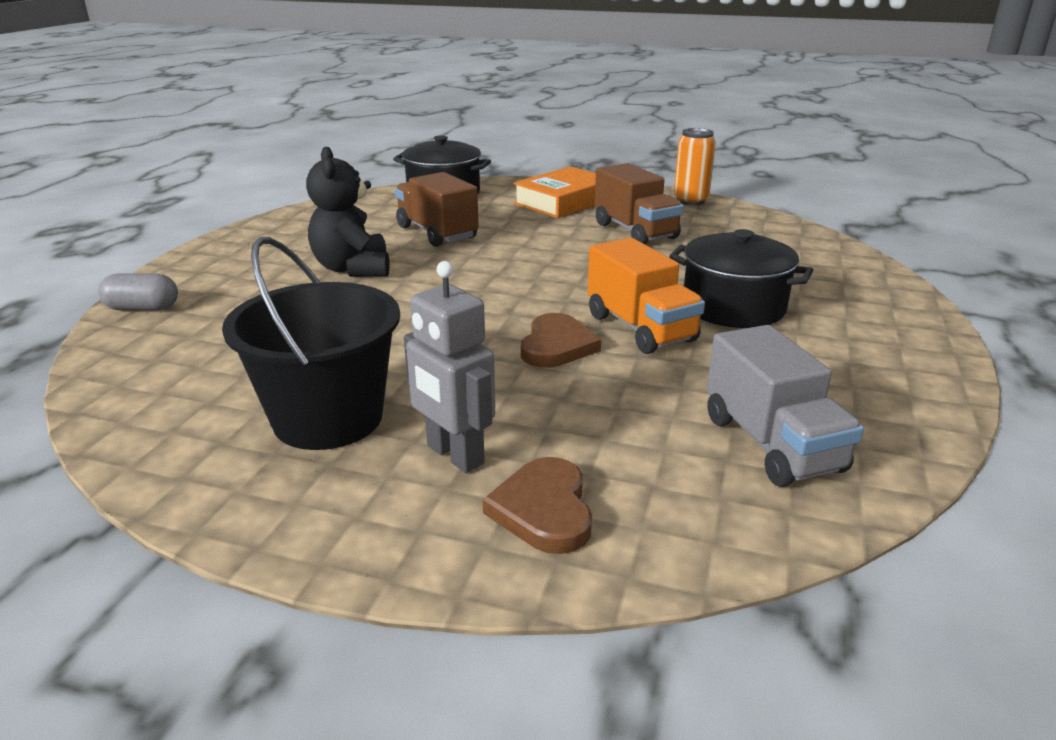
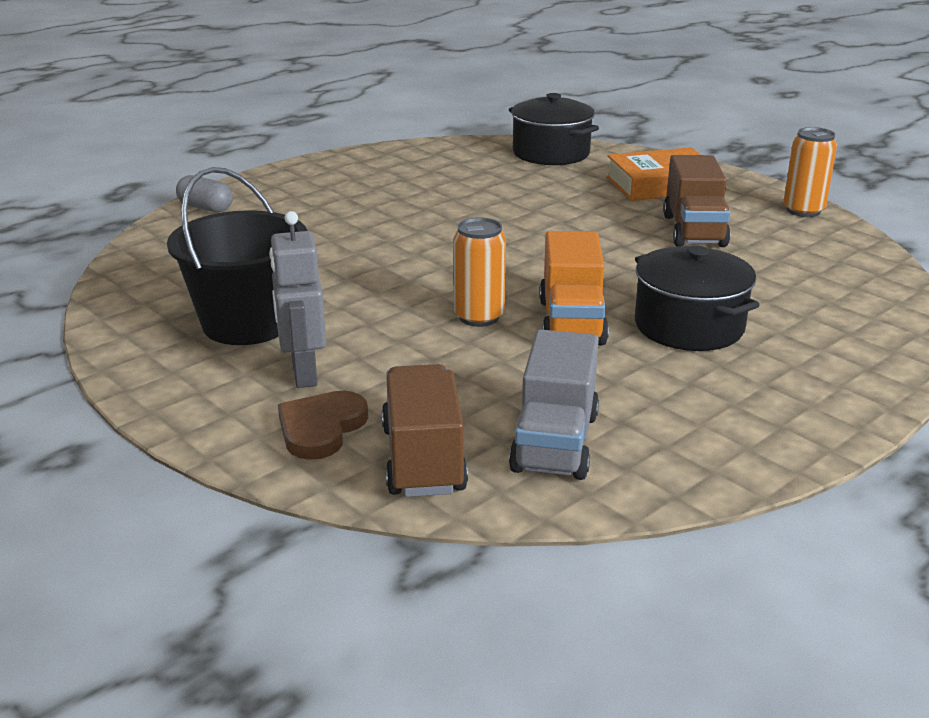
camera: 30 degrees right, 0 degrees up
(353, 269) = (389, 210): black teddy bear -> none
(437, 233) = (498, 192): brown truck -> brown truck (423, 459)
(557, 346) = (479, 317): brown heart -> orange can

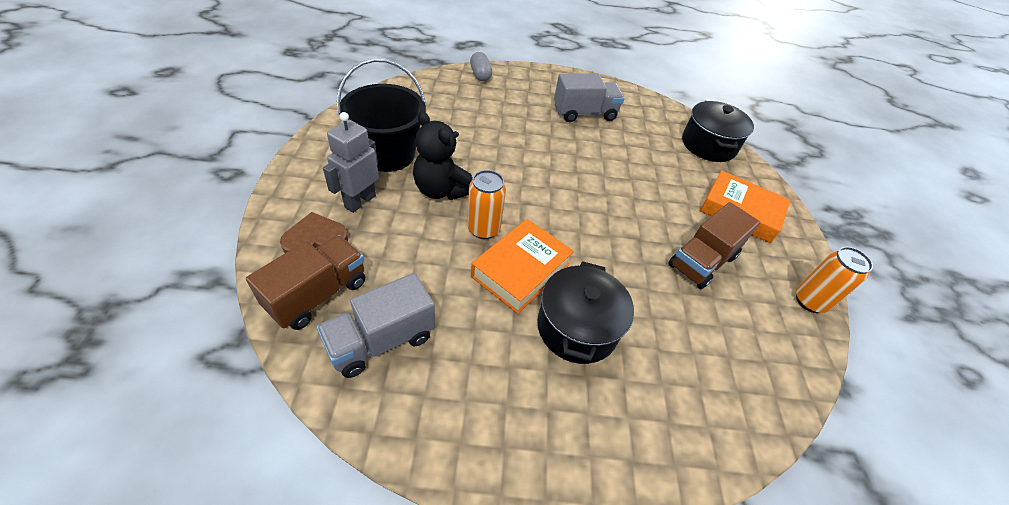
camera: 40 degrees right, 20 degrees up
(374, 315) = (441, 190): none -> black teddy bear
(392, 185) = (584, 113): none -> grey truck
(571, 322) = (521, 270): orange truck -> orange book

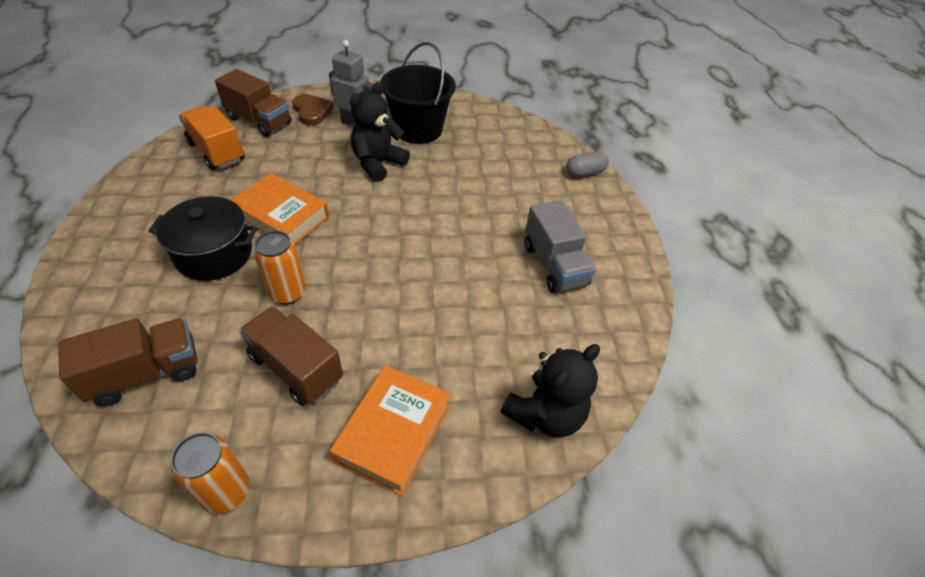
camera: 85 degrees right, 0 degrees up
(381, 340) = (217, 152): grey truck -> orange truck
(483, 229) = (331, 191): orange can -> orange can (288, 293)
(708, 145) = (545, 414): black pot -> black teddy bear
(731, 369) = (146, 373): none -> brown truck

